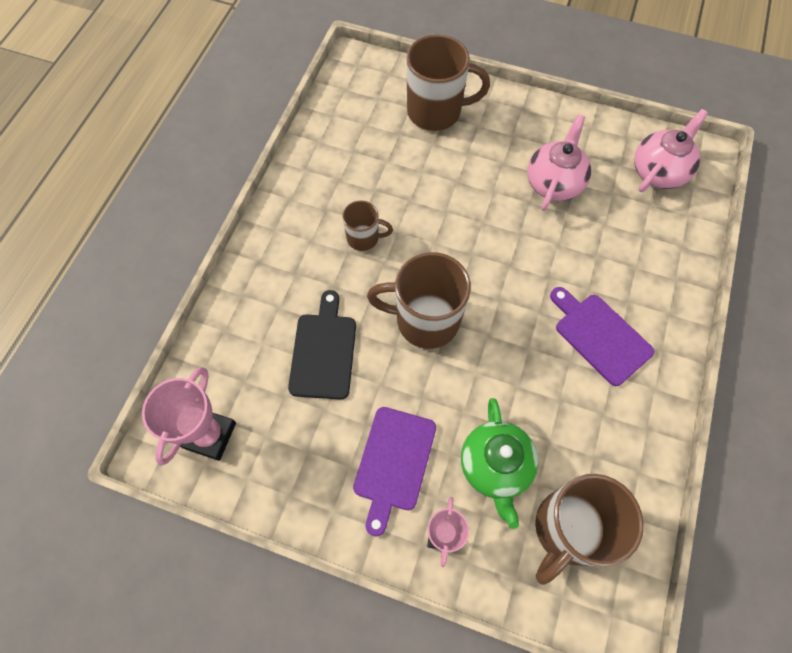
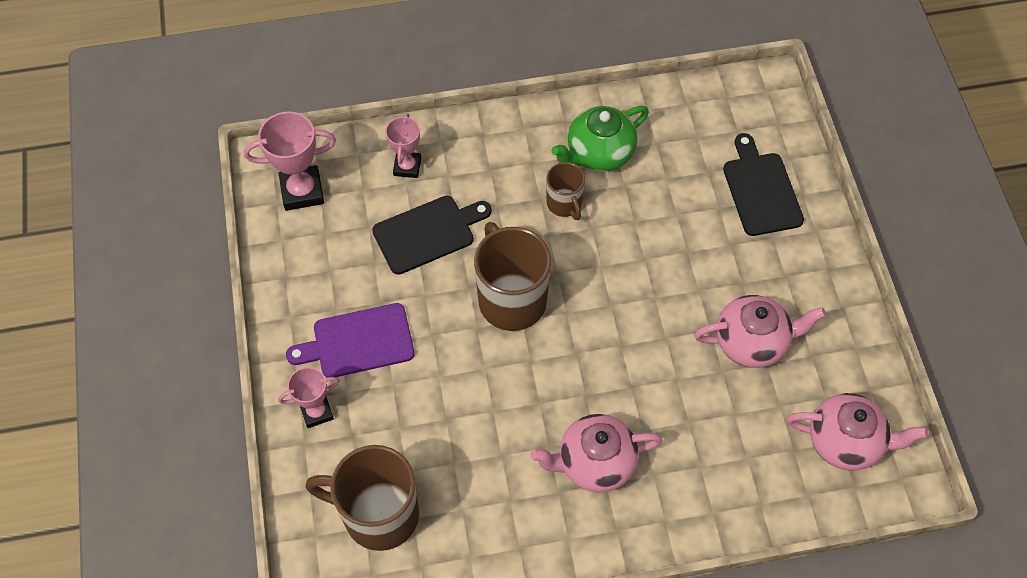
camera: 60 degrees right, 5 degrees down
(248, 334) = (407, 167): none -> pink trophy
(436, 112) = (761, 190): brown mug -> black cutting board
(495, 466) = (402, 426): green teapot -> green teapot (599, 153)
(600, 336) = (595, 462): purple cutting board -> pink teapot

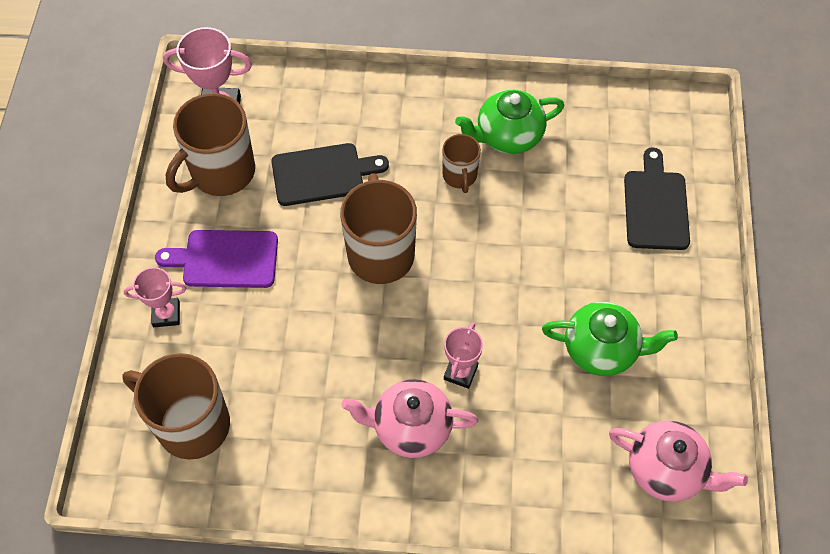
camera: 15 degrees right, 0 degrees up
(324, 255) = (221, 172): none -> brown mug
(407, 167) = (323, 109): pink trophy -> pink trophy (460, 372)
(752, 342) = (601, 349): pink teapot -> green teapot

